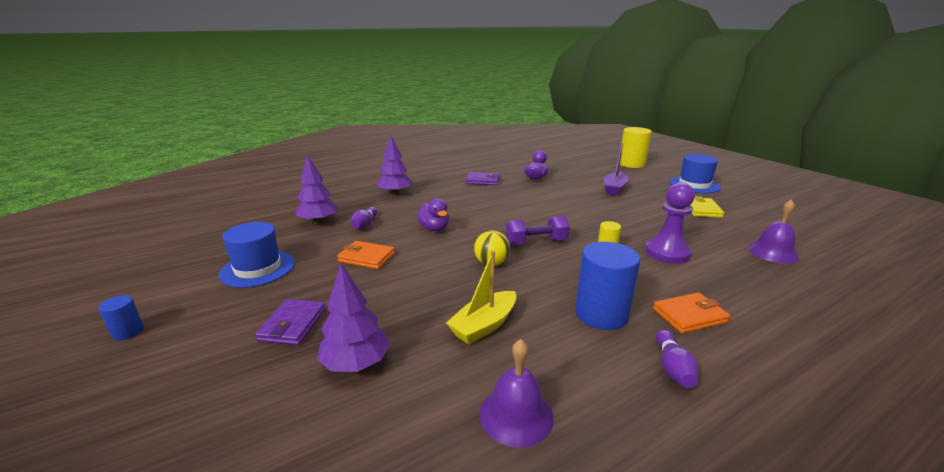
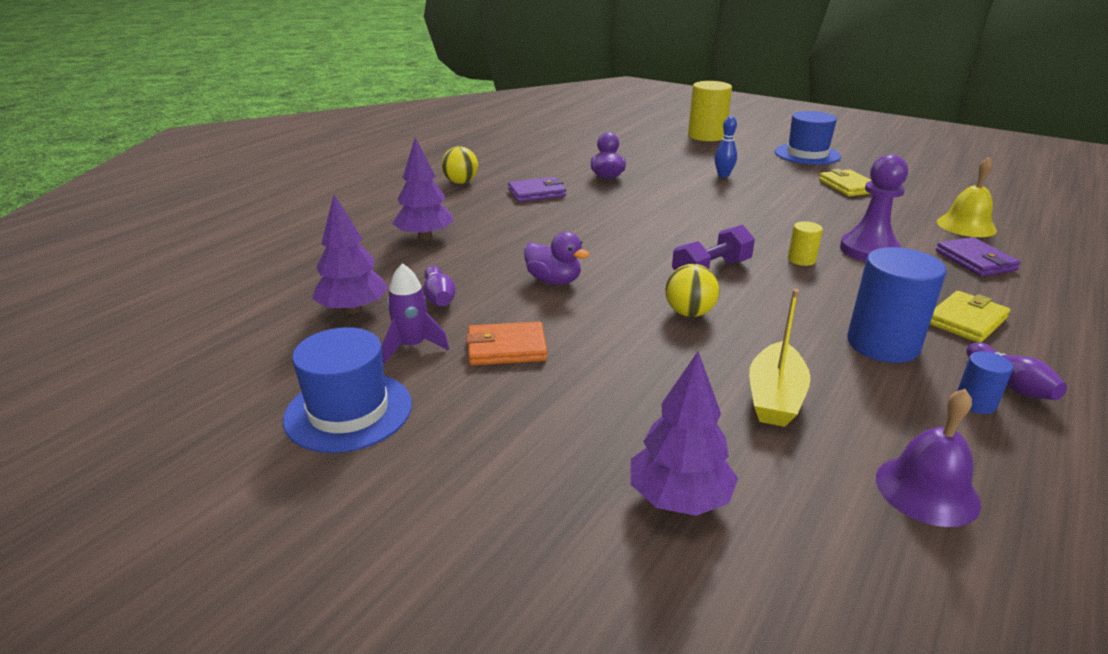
camera: 25 degrees left, 5 degrees up
(128, 332) = (248, 582): blue cylinder -> blue cylinder (975, 402)
(293, 325) = (522, 477): purple wallet -> purple wallet (975, 261)
(323, 245) = (412, 346): none -> purple rocket
(447, 169) = (461, 182): none -> yellow ball
(614, 189) = (723, 175): purple boat -> blue bowling pin
(689, 316) = (966, 321): orange wallet -> yellow wallet
(772, 252) = (966, 226): purple bell -> yellow bell

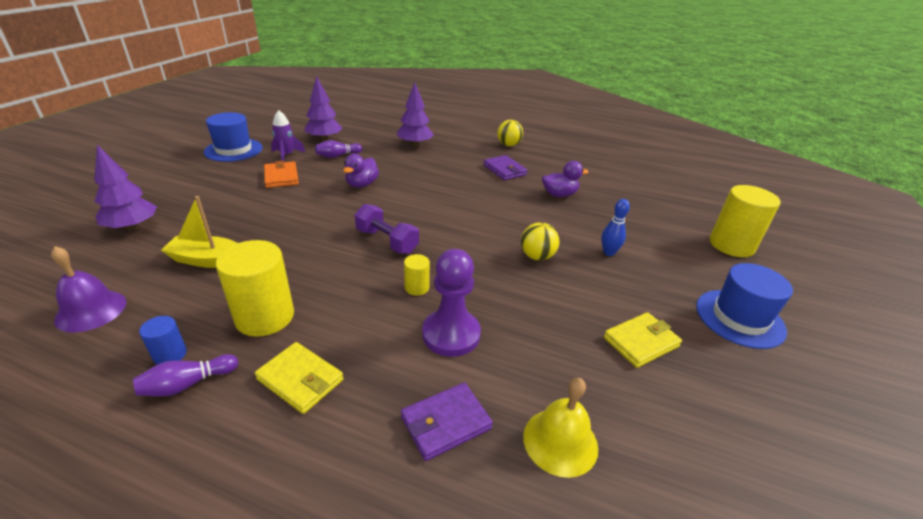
camera: 75 degrees right, 5 degrees up
(689, 313) = (319, 231): yellow ball -> yellow ball (537, 256)
(882, 344) = (265, 317): blue cylinder -> yellow cylinder

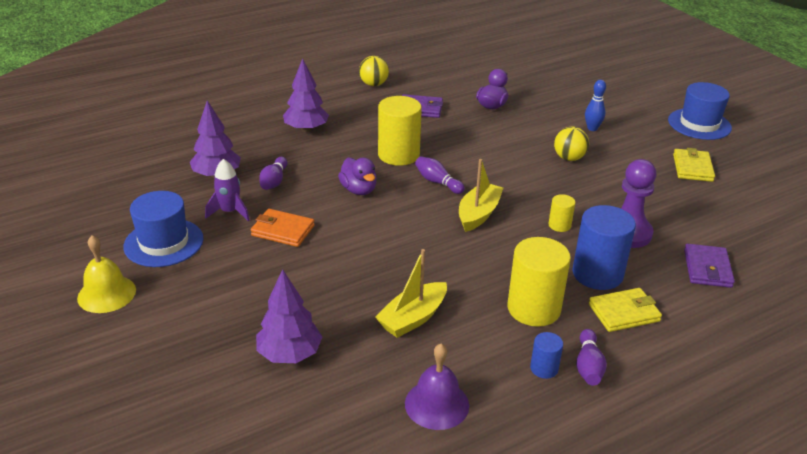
camera: 50 degrees left, 0 degrees up
(356, 338) = (597, 274): none -> blue cylinder
(387, 241) = (478, 214): purple dumbbell -> yellow boat
(411, 209) = (437, 182): none -> purple bowling pin
(560, 441) = (749, 235): yellow bell -> yellow bell (106, 294)
(731, 245) = (628, 81): yellow cylinder -> yellow cylinder (398, 155)

